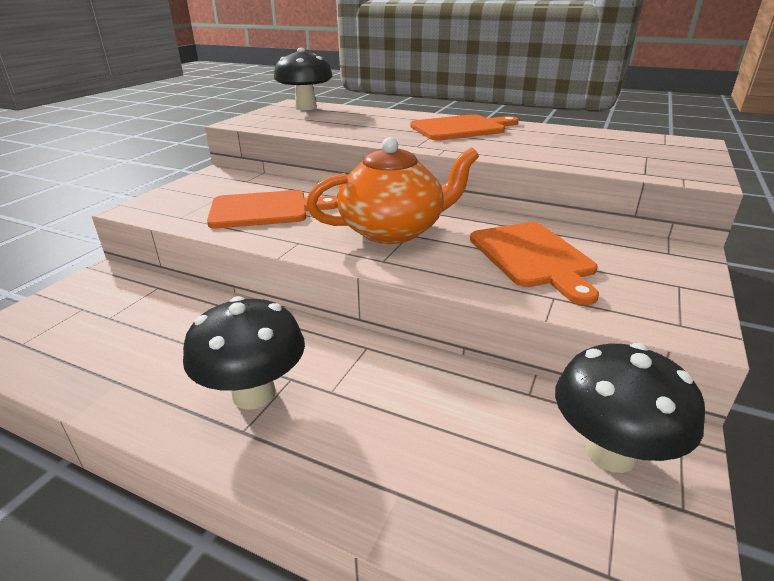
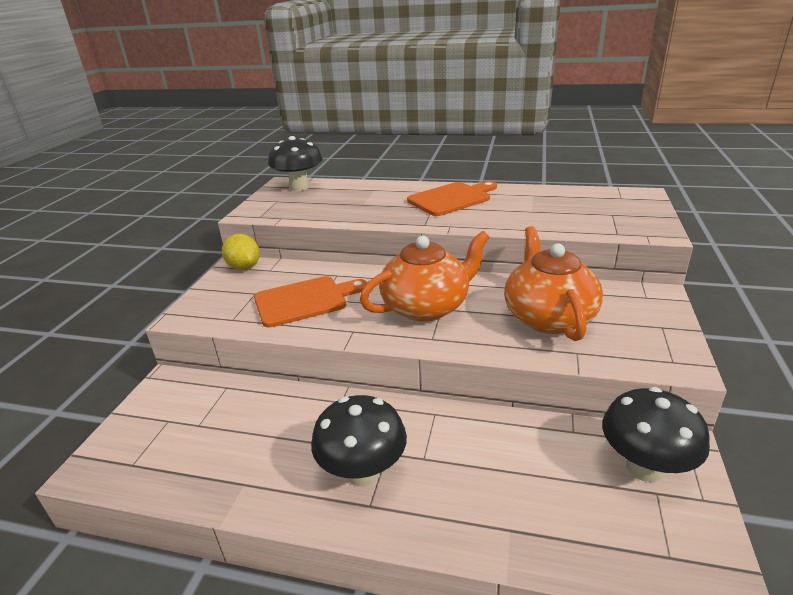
camera: 10 degrees left, 0 degrees up
(222, 176) = (244, 267): none -> yellow lemon
(533, 257) = (548, 317): orange cutting board -> orange teapot

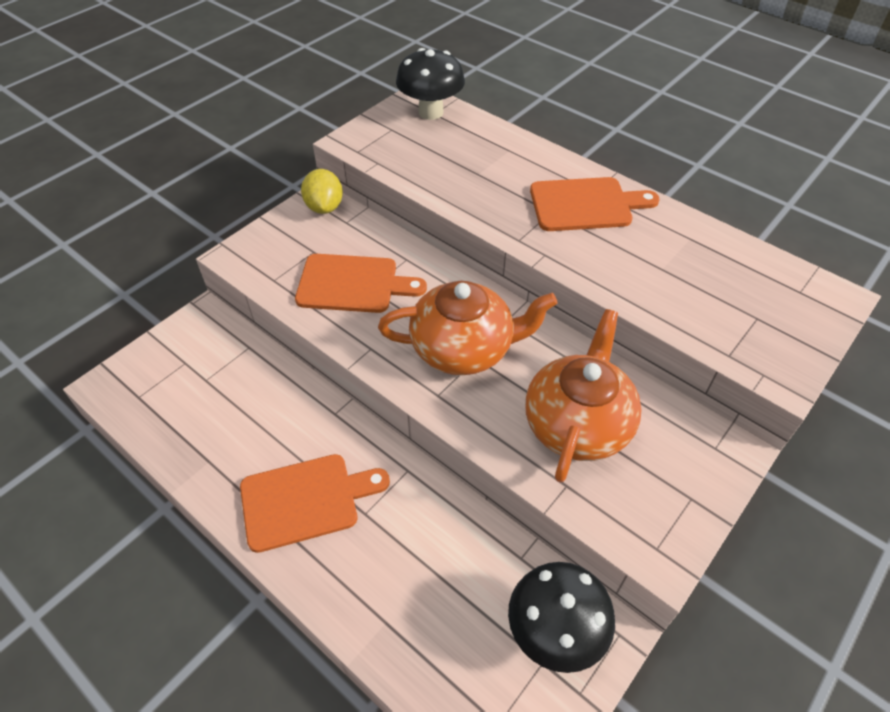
camera: 25 degrees right, 20 degrees up
(363, 472) = (306, 500): black mushroom -> orange cutting board

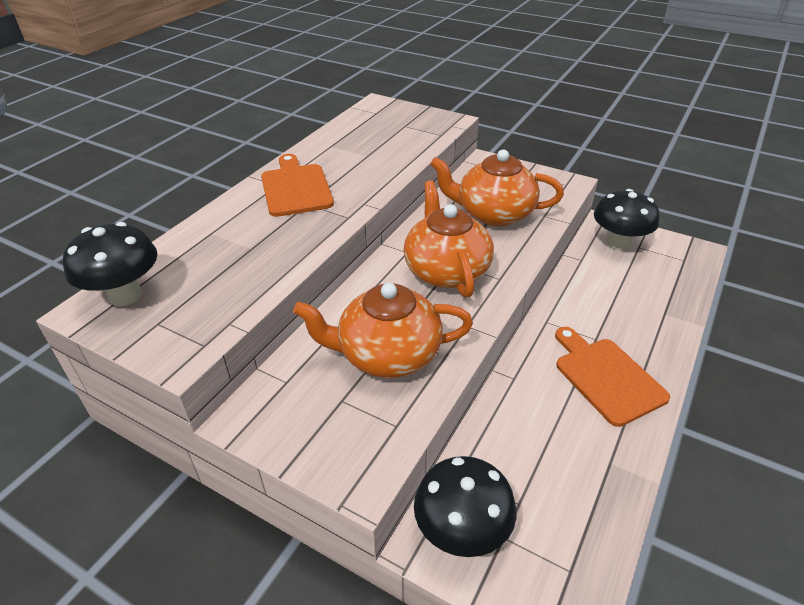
camera: 100 degrees left, 10 degrees down
(201, 338) = (462, 532): none -> black mushroom
(324, 207) = (258, 409): yellow lemon -> none
(353, 284) = (387, 354): orange cutting board -> orange teapot

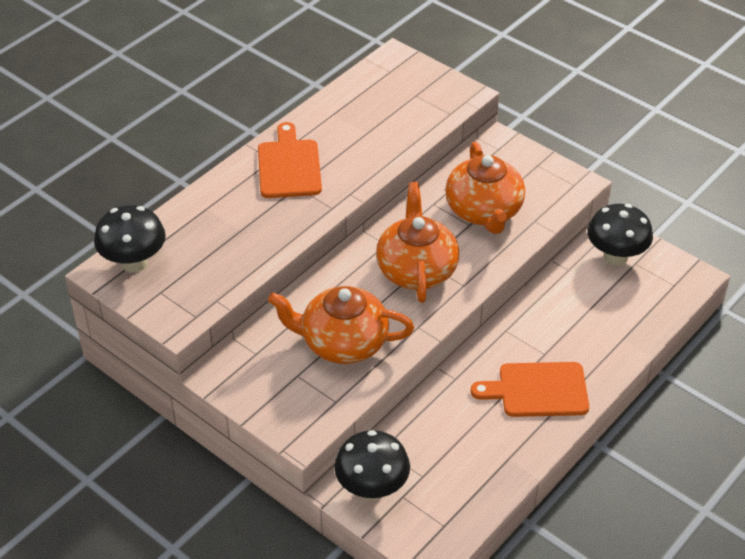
camera: 10 degrees right, 5 degrees up
(493, 213) = (484, 211): orange teapot -> orange teapot turned 120 degrees counterclockwise
(606, 377) = (537, 390): orange cutting board -> orange cutting board turned 75 degrees counterclockwise

